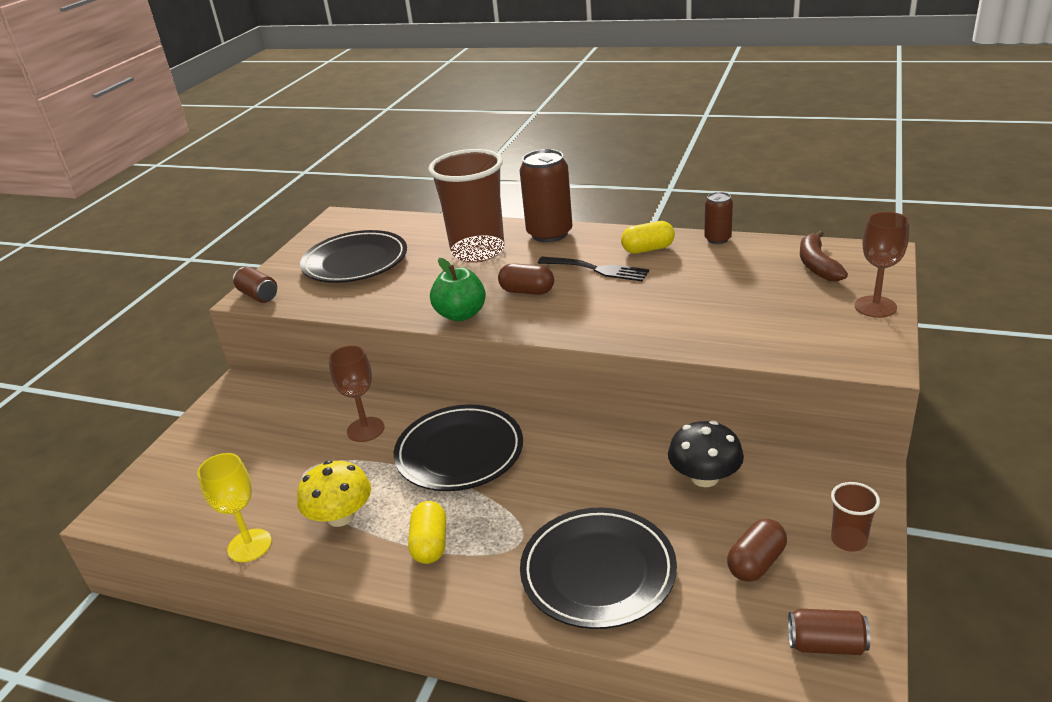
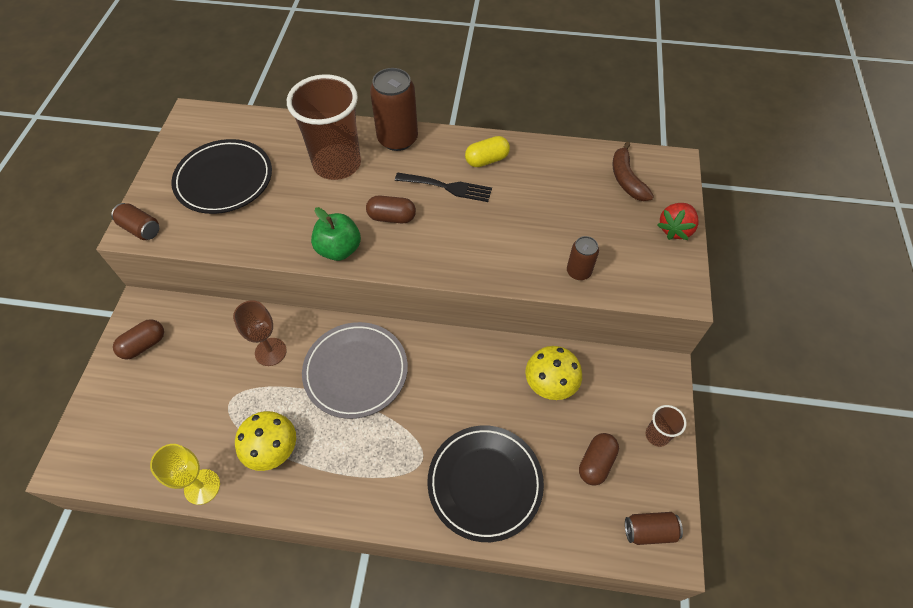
camera: 15 degrees left, 25 degrees up
(230, 417) = (144, 345): none -> brown capsule
(430, 544) = (352, 470): yellow capsule -> none
(459, 452) = (356, 371): black plate -> grey plate
(704, 477) = (550, 383): black mushroom -> yellow mushroom
(717, 239) = (543, 146): brown can -> brown can (578, 271)
(875, 307) = (675, 229): brown goblet -> red strawberry

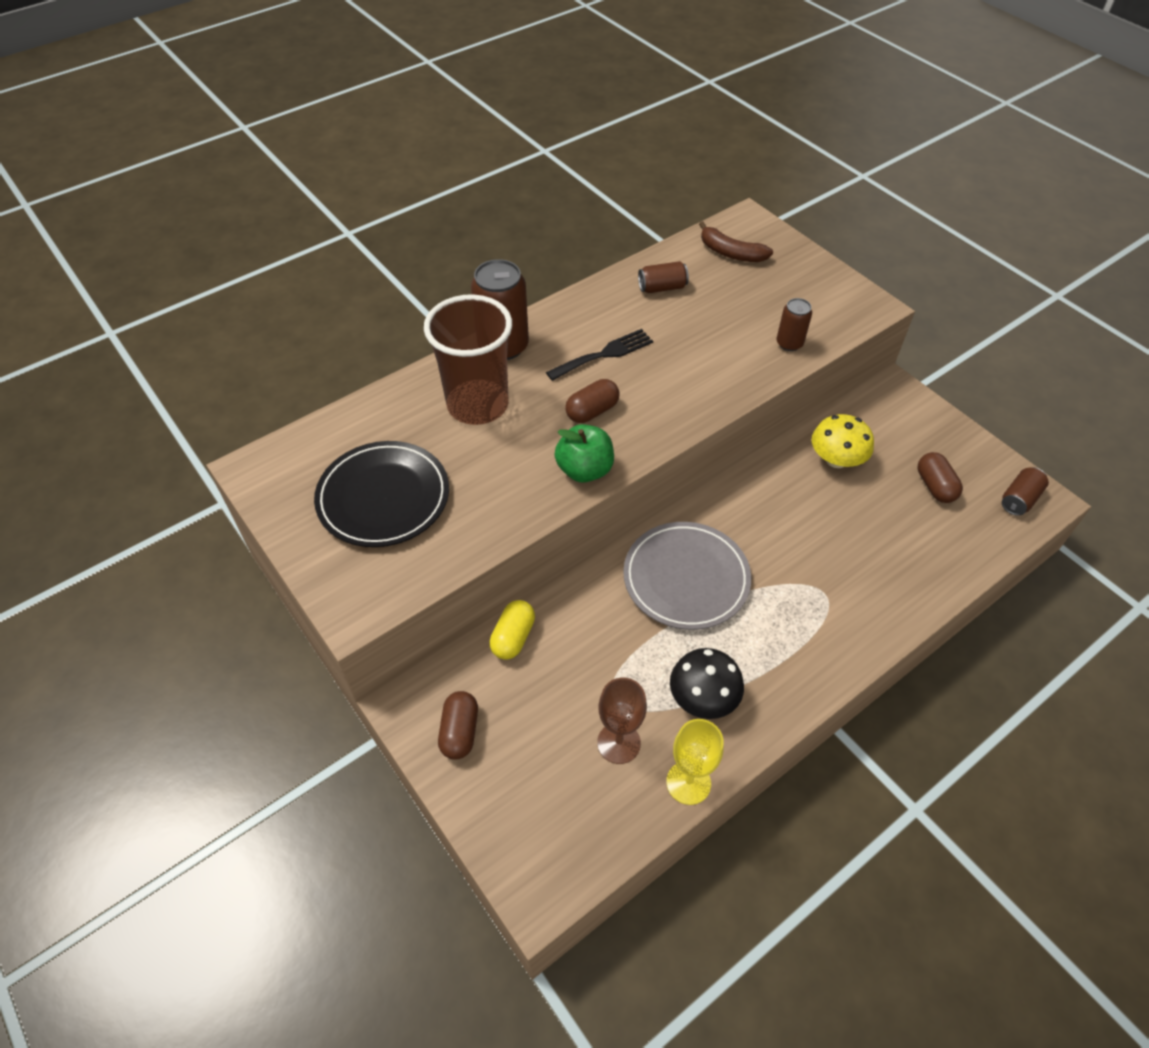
camera: 45 degrees left, 5 degrees down
(141, 229) = (361, 604): brown can -> brown can (662, 287)
(270, 352) = (591, 628): brown goblet -> brown goblet (619, 743)
(272, 448) = (703, 697): yellow mushroom -> black mushroom
(485, 483) = (887, 567): black plate -> none
(487, 160) = (605, 311): yellow capsule -> yellow capsule (513, 637)
(657, 435) = (945, 434): brown cup -> none
(675, 229) = (811, 266): red strawberry -> none

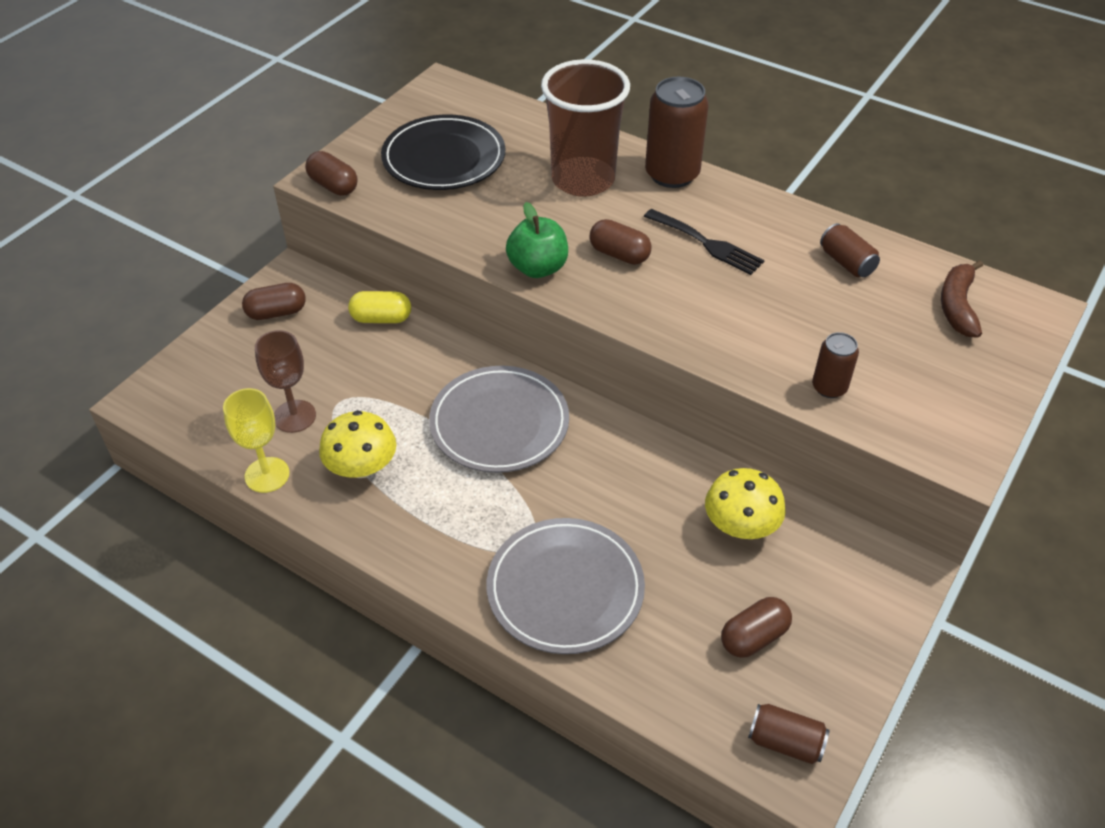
camera: 70 degrees right, 5 degrees down
(374, 602) = (333, 186): none -> brown capsule
(703, 697) = (361, 467): black mushroom -> yellow mushroom
(872, 583) = (565, 589): none -> grey plate

